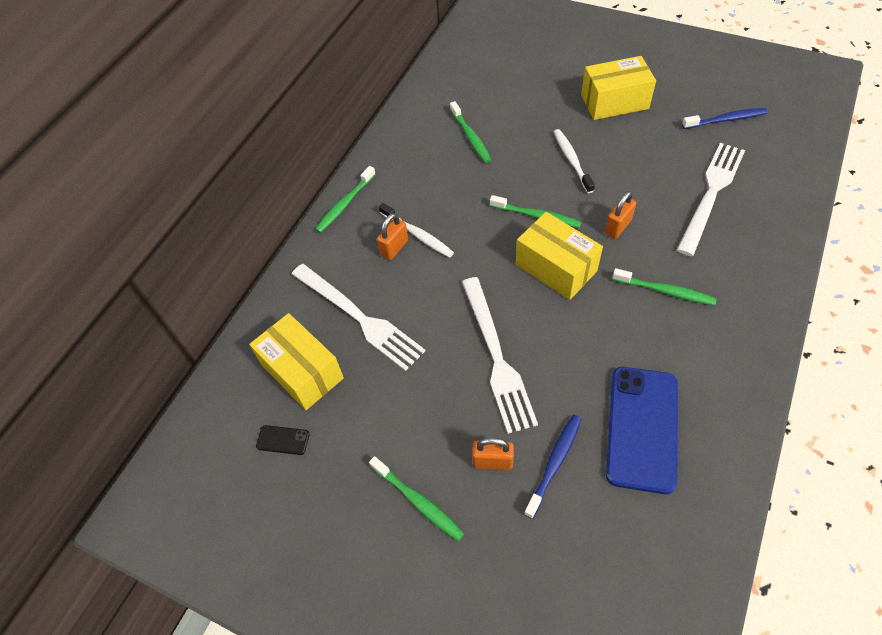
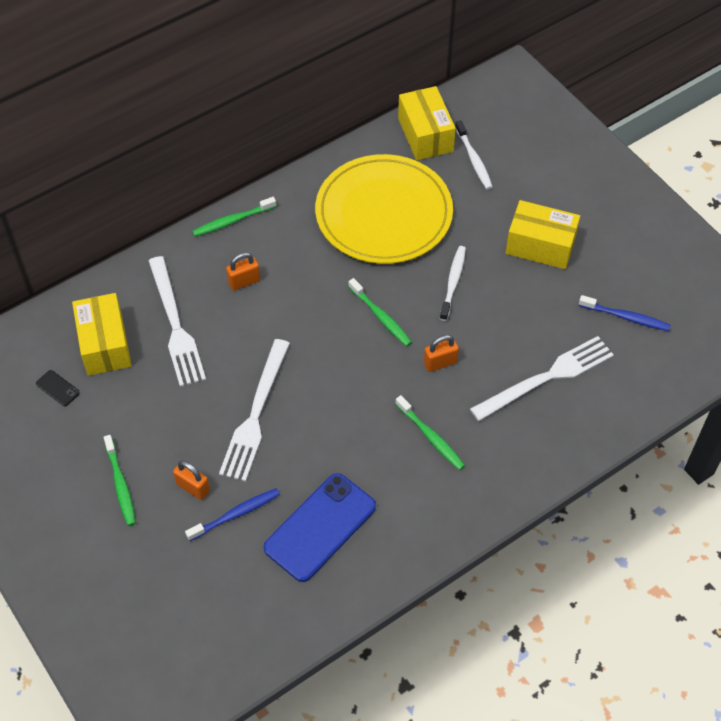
camera: 25 degrees right, 0 degrees up
(417, 234) = (271, 280): white toothbrush -> white toothbrush (474, 159)
(471, 137) = (383, 213): green toothbrush -> yellow plate
(556, 268) = (359, 369): yellow box -> yellow box (425, 135)

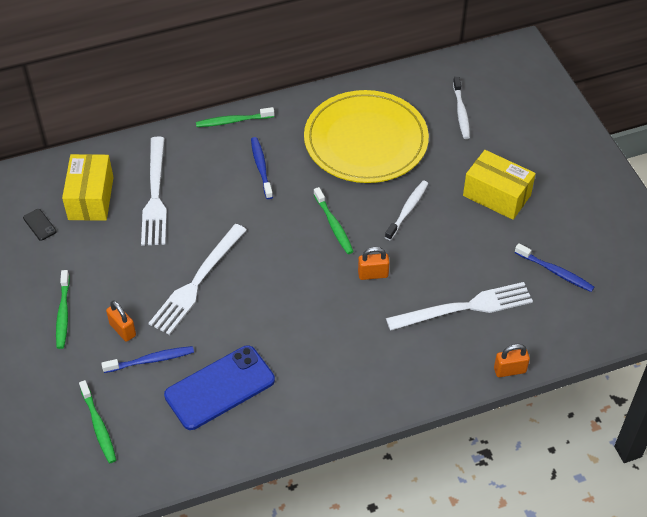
camera: 15 degrees right, 5 degrees down
(244, 281) = (225, 172): orange padlock -> orange padlock (509, 370)
(281, 268) = (261, 167): none -> blue toothbrush
(425, 135) = (424, 84): yellow box -> none
(431, 437) = (343, 334): green toothbrush -> green toothbrush (98, 426)

